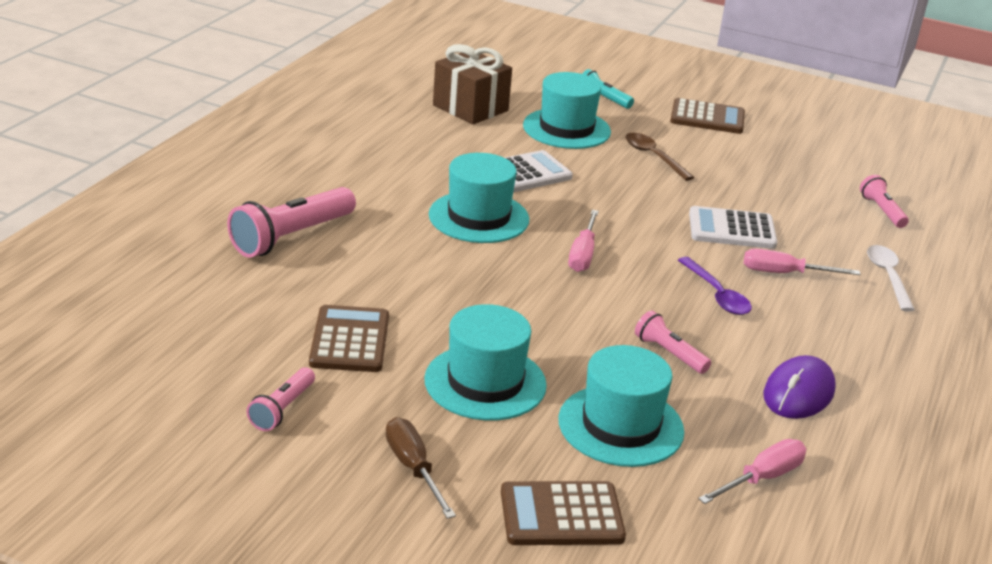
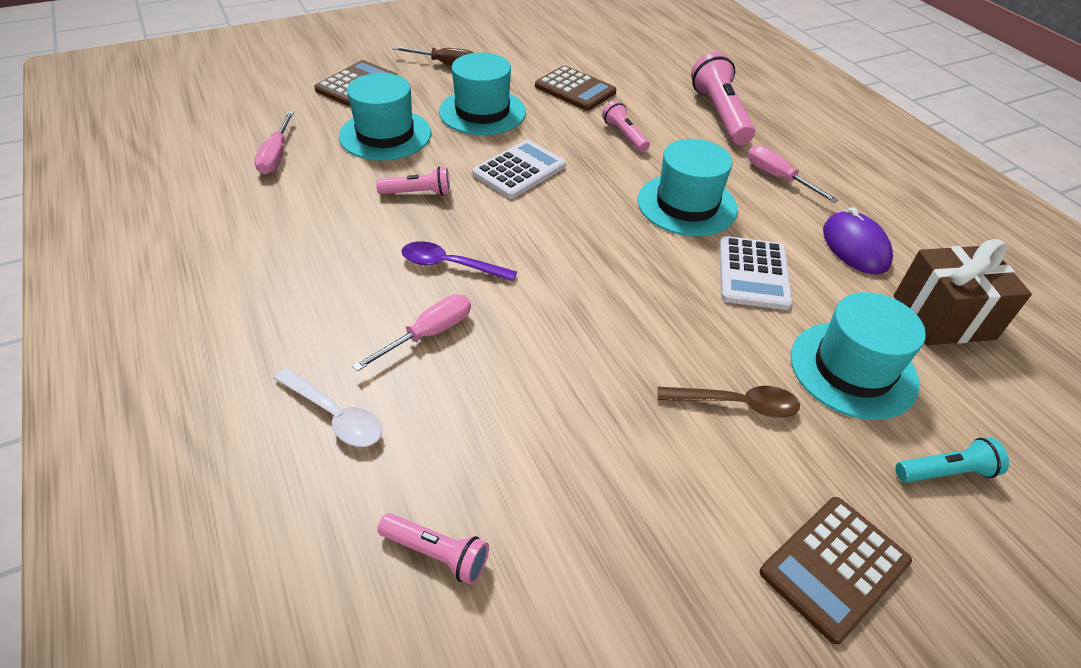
camera: 130 degrees right, 15 degrees up
(282, 409) = (535, 51): pink flashlight -> pink flashlight (624, 135)
(583, 254) = (581, 228): pink screwdriver -> pink screwdriver (778, 178)
(732, 229) = (532, 355): white calculator -> white calculator (519, 170)
(798, 393) = (305, 223): purple mouse -> purple mouse (855, 247)

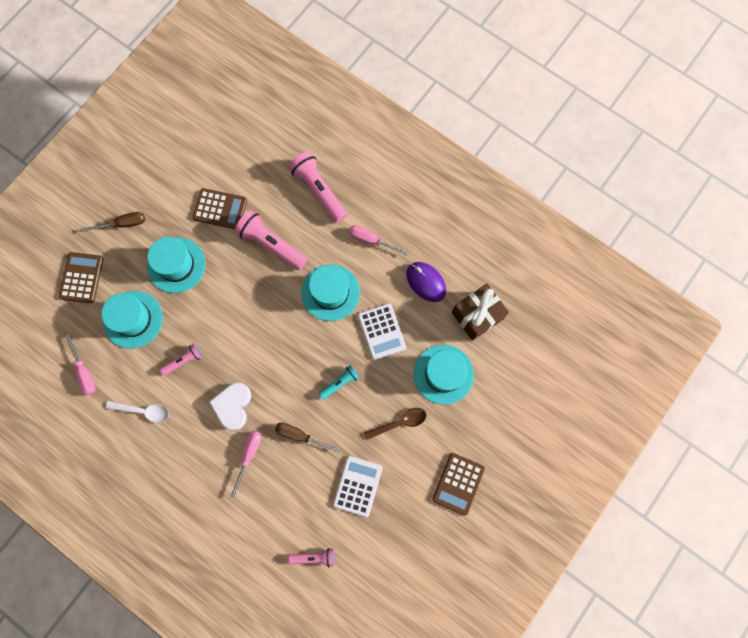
camera: 25 degrees left, 30 degrees up
(335, 415) = (237, 520): white spoon -> white spoon (143, 411)
(450, 265) = (233, 406): purple spoon -> white heart
(519, 170) = (227, 311): white calculator -> white calculator (358, 486)
(535, 345) = (300, 436): none -> brown screwdriver
(624, 135) = (271, 244): pink flashlight -> pink flashlight, size x1.82
(945, 472) = (491, 414): turquoise flashlight -> turquoise flashlight (340, 383)

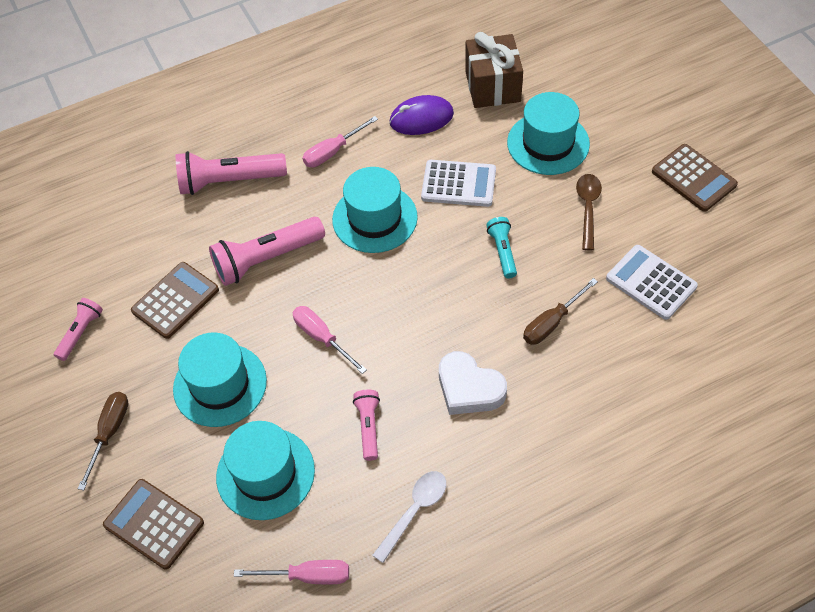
camera: 60 degrees left, 20 degrees down
(249, 455) = (550, 394): pink screwdriver -> pink screwdriver (322, 338)
(314, 557) = (728, 367): pink flashlight -> pink flashlight (80, 333)

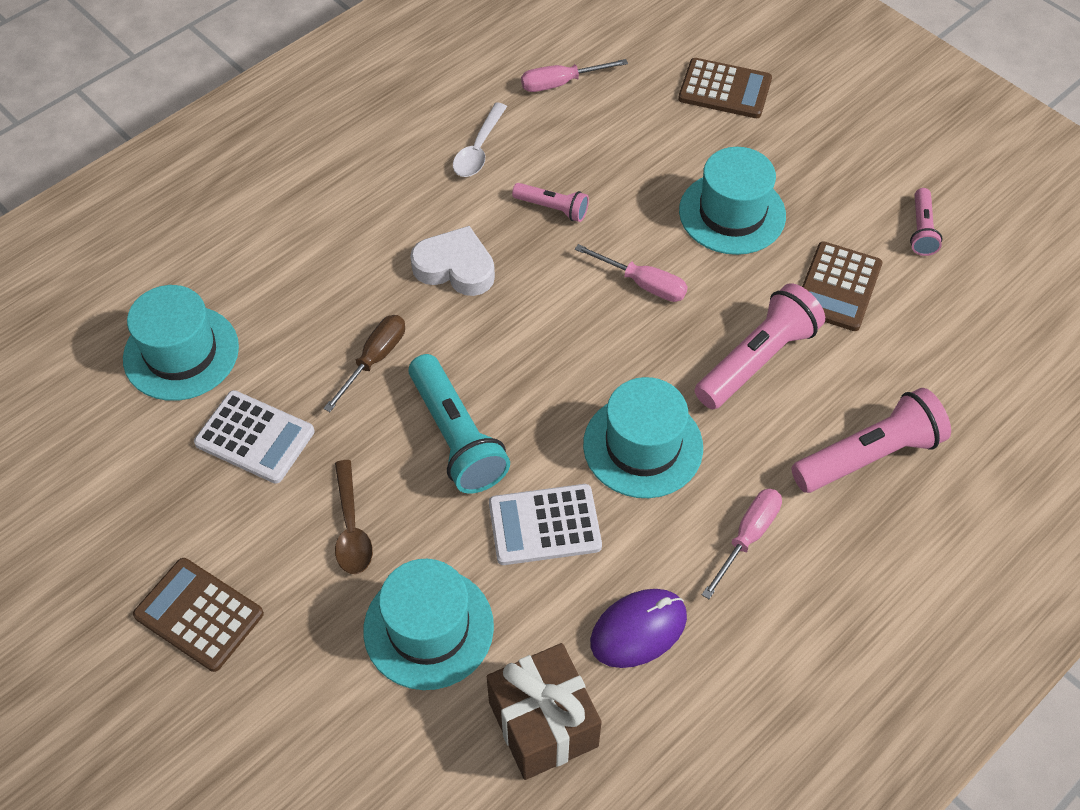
camera: 160 degrees right, 0 degrees up
(109, 433) = (819, 147): brown screwdriver -> none
(265, 473) = (640, 148): turquoise hat -> turquoise hat (181, 353)
(368, 427) = (552, 208): pink flashlight -> pink flashlight turned 45 degrees counterclockwise
(502, 252) = (456, 437): turquoise flashlight -> turquoise flashlight, size x1.82

